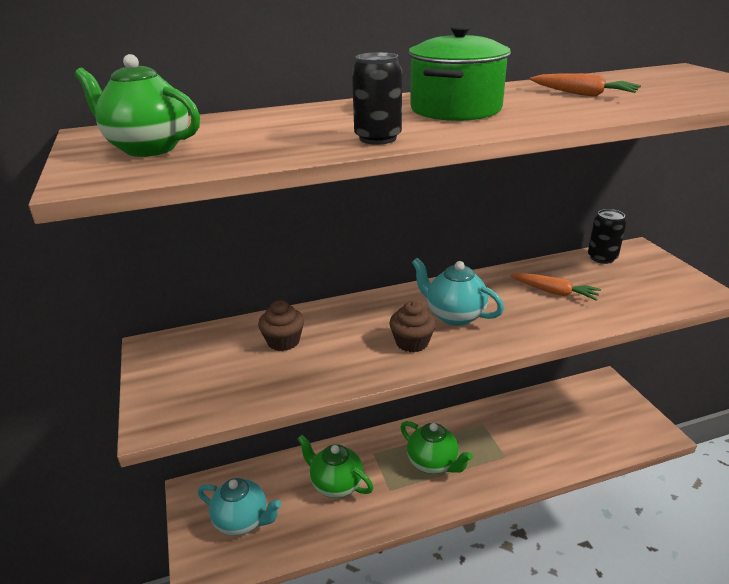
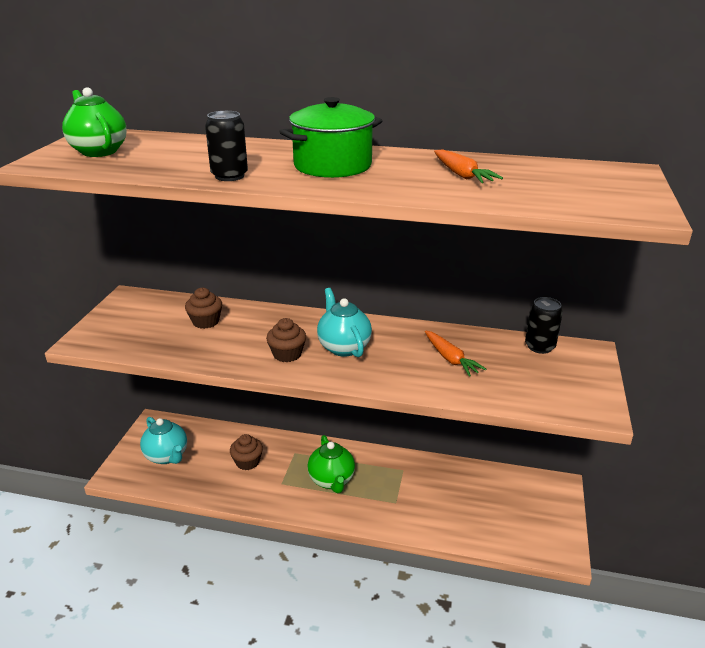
camera: 30 degrees right, 0 degrees up
(336, 484) = (247, 462): green teapot -> brown cupcake

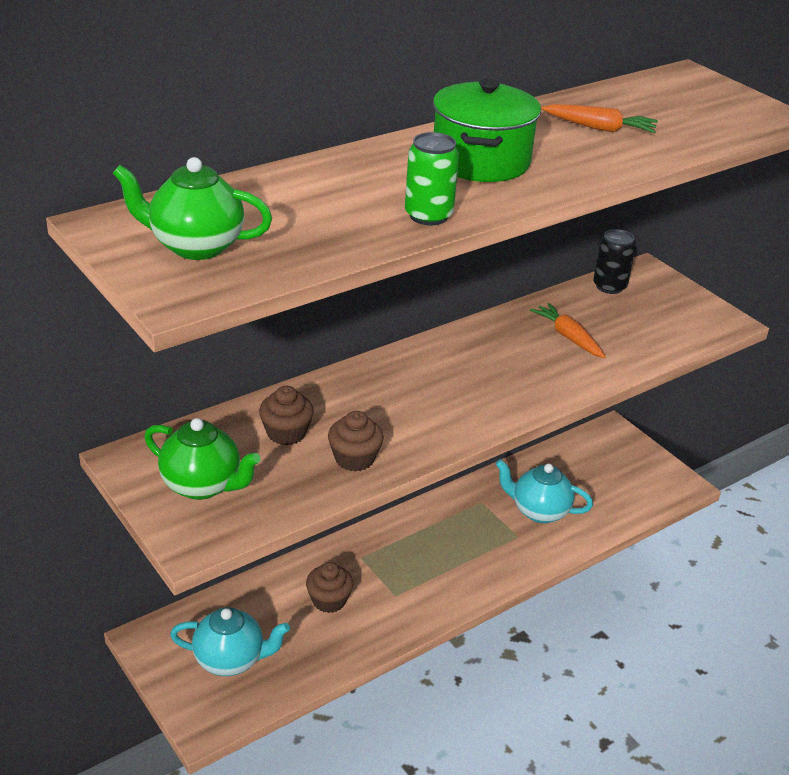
camera: 50 degrees left, 5 degrees up
(229, 176) = (428, 216): black can -> green can
(287, 354) = (434, 416): brown cupcake -> brown cupcake (354, 458)
(331, 480) = (436, 557): green teapot -> green teapot (202, 485)
(343, 347) = (468, 378): turquoise teapot -> turquoise teapot (539, 511)
(450, 359) = (568, 337): orange carrot -> orange carrot turned 135 degrees counterclockwise

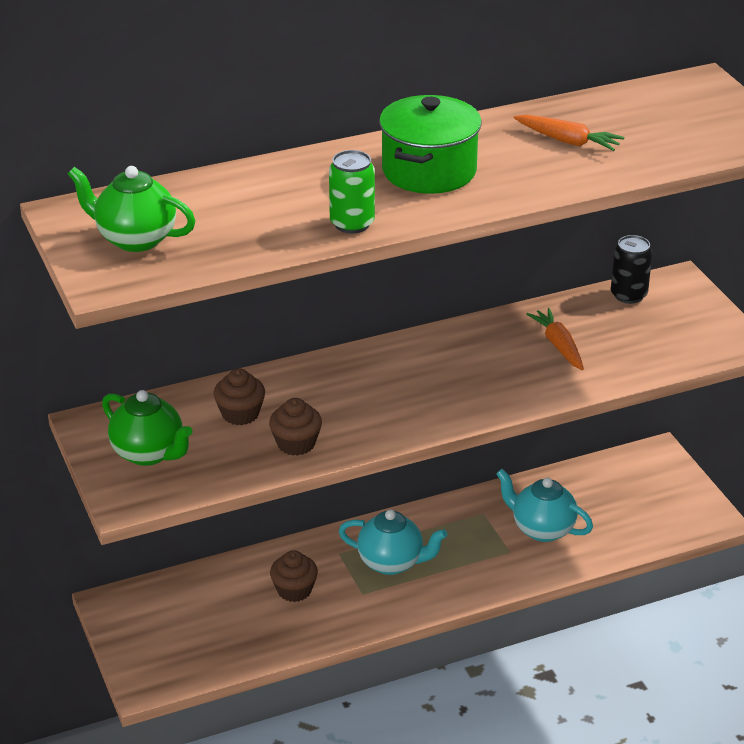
camera: 15 degrees right, 0 degrees up
(230, 660) = (183, 632): turquoise teapot -> turquoise teapot (392, 562)

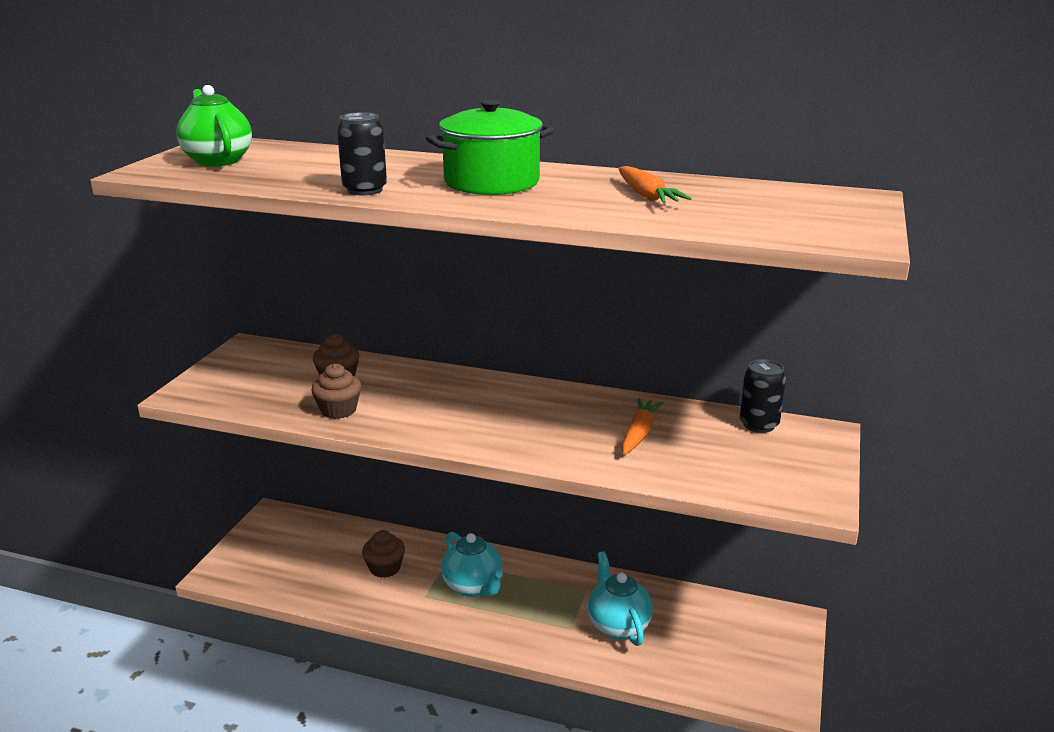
camera: 40 degrees right, 10 degrees down
(149, 453) = (246, 375): green teapot -> none
(352, 224) = (365, 190): green can -> black can

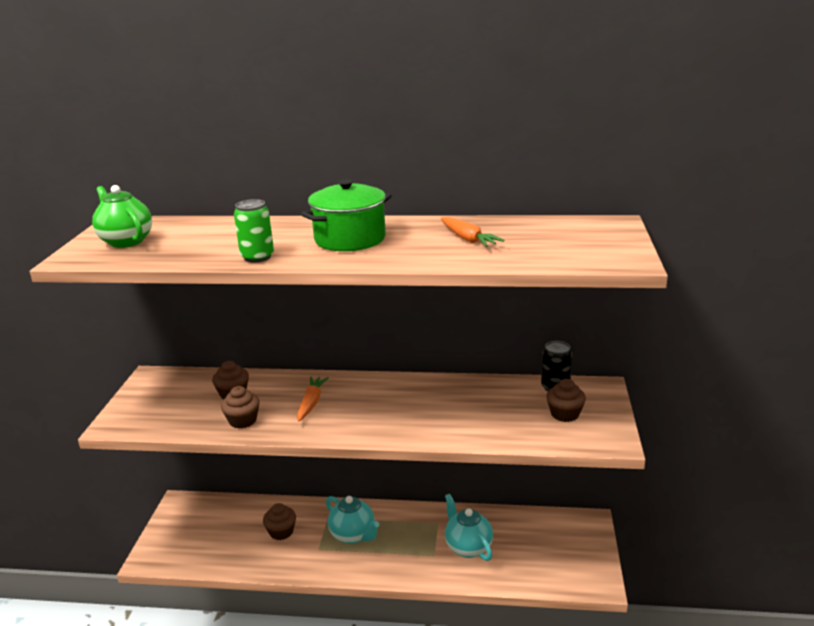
camera: 10 degrees left, 0 degrees up
(365, 190) = (257, 257): black can -> green can
(639, 433) = (473, 407): orange carrot -> orange carrot (311, 403)
(761, 458) = (564, 414): none -> brown cupcake

